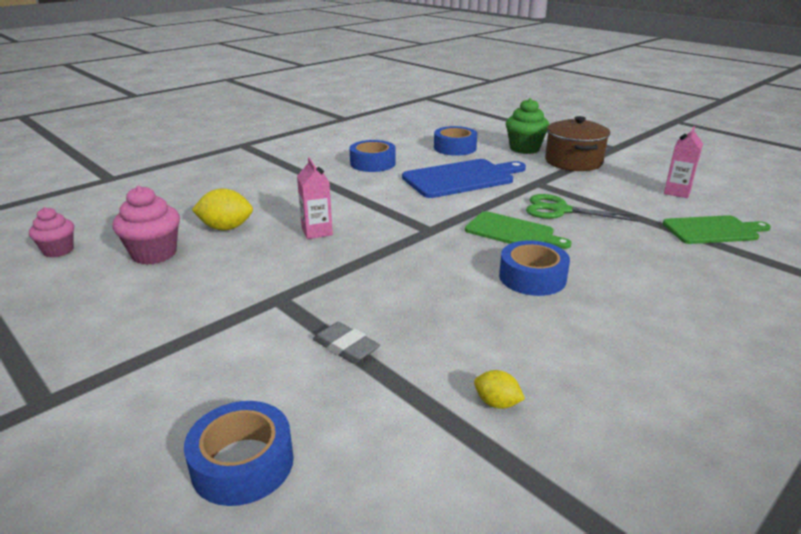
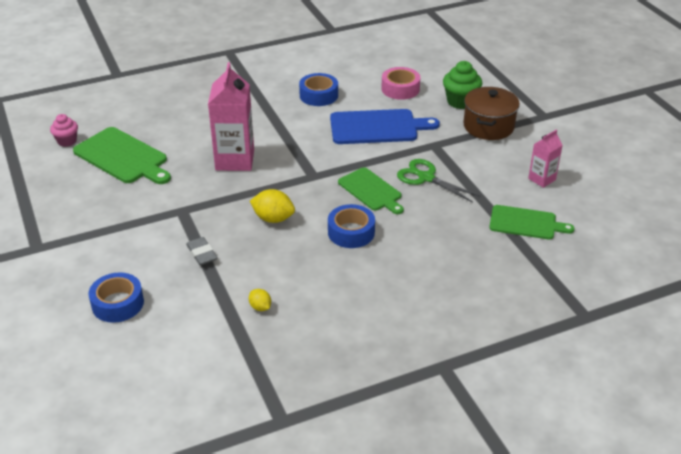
camera: 20 degrees right, 10 degrees up
(154, 254) = (123, 157): pink cupcake -> green cutting board
(226, 228) = (176, 143): yellow lemon -> yellow lemon (273, 218)
(317, 231) = (235, 160): pink carton -> pink carton, size x1.87
(455, 148) = (400, 89): blue tape -> pink tape

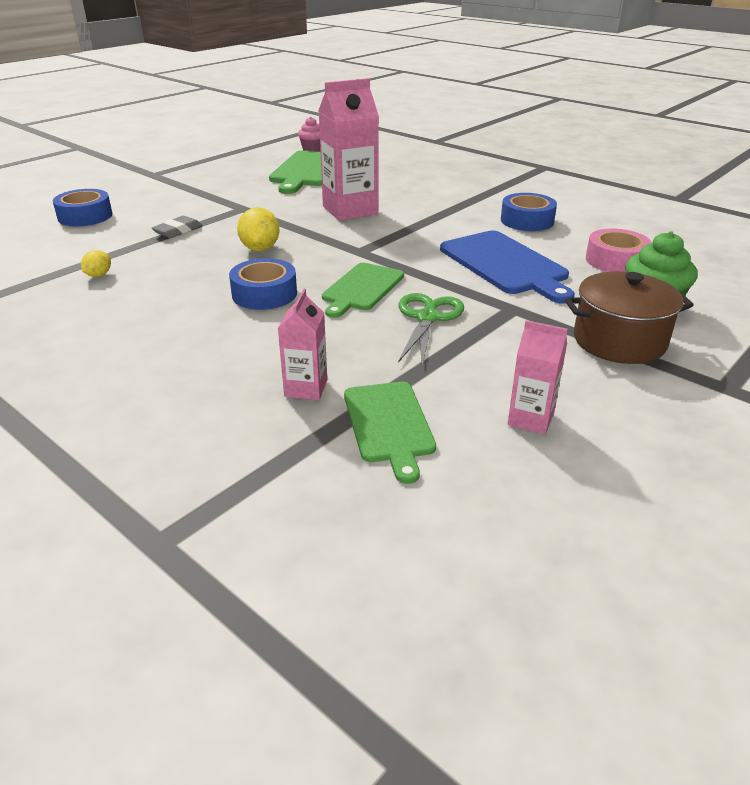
camera: 65 degrees right, 5 degrees down
(478, 242) = (306, 388): none -> pink carton

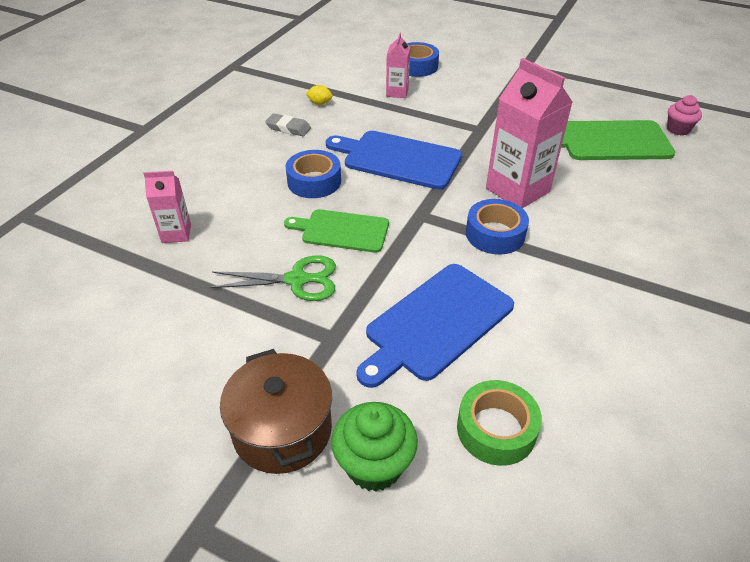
camera: 75 degrees right, 10 degrees up
(177, 230) = (412, 111): grey eraser -> grey eraser (288, 128)
(260, 248) = (398, 159): yellow lemon -> blue cutting board
(389, 424) = (130, 283): green cutting board -> none
(527, 221) = (579, 332): blue tape -> blue tape (495, 234)
(531, 419) = (138, 364): pink carton -> pink carton (397, 92)
(615, 260) = (496, 429): pink tape -> green tape

